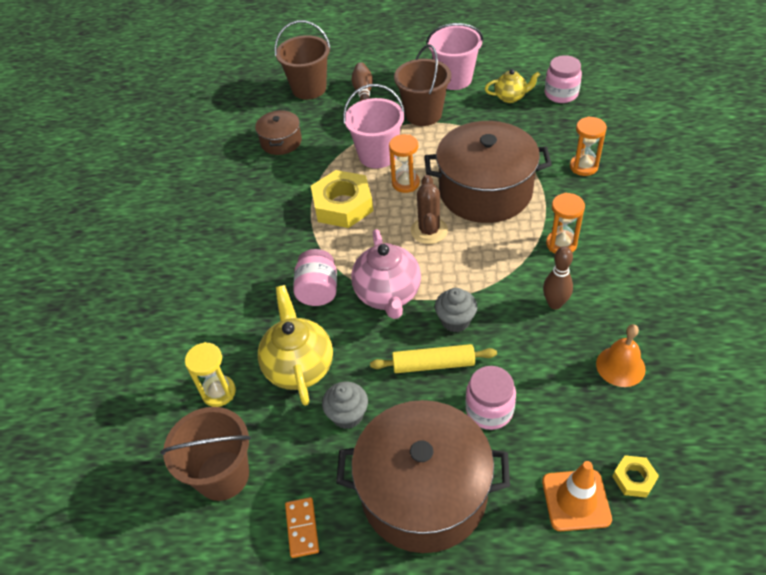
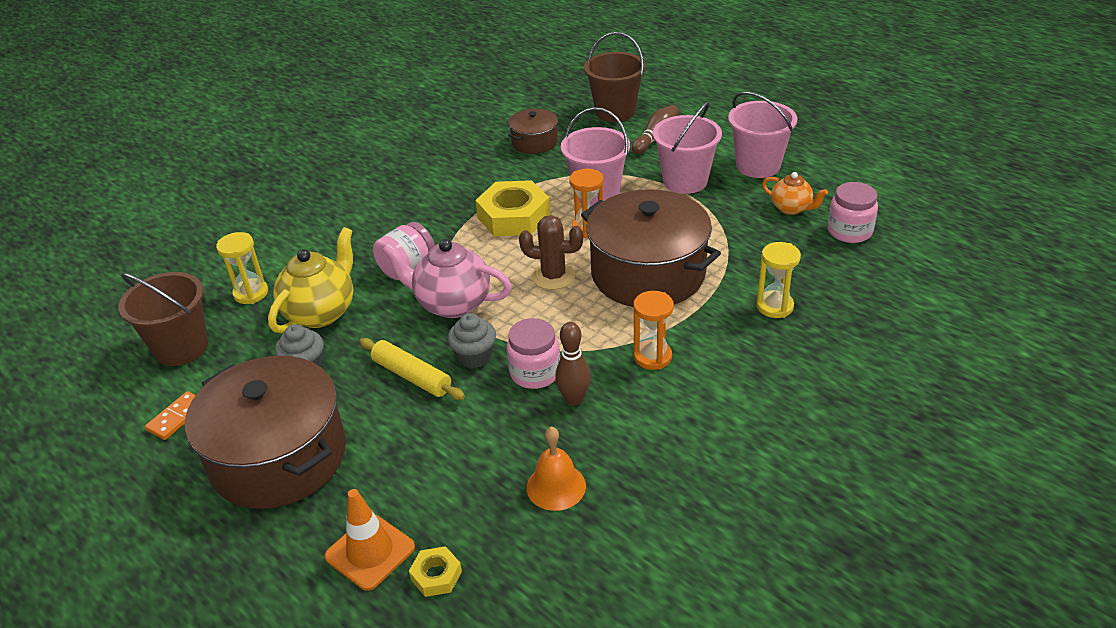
camera: 40 degrees right, 10 degrees down
(388, 295) = (452, 304): pink teapot -> pink teapot turned 75 degrees clockwise
(423, 114) = (685, 181): brown bucket -> pink bucket
(429, 231) = (553, 276): brown cactus -> brown cactus turned 60 degrees clockwise
(489, 410) = (404, 438): pink jar -> pink jar (535, 373)
(510, 97) = (791, 208): yellow teapot -> orange teapot
(583, 166) = (774, 306): orange hourglass -> yellow hourglass

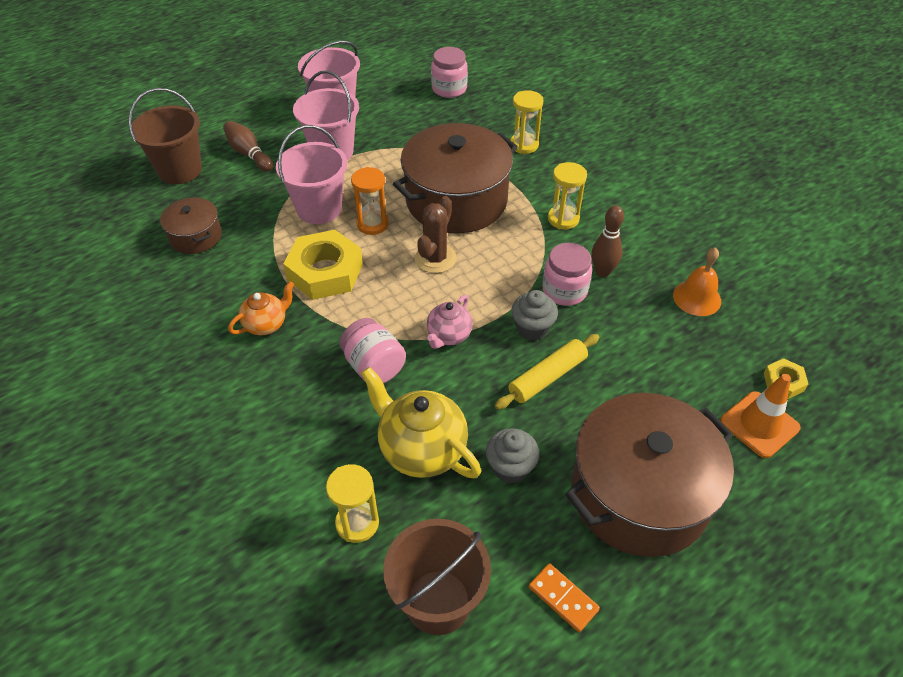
camera: 80 degrees left, 10 degrees up
(452, 304) = (449, 336): pink teapot -> pink teapot, size x0.58
(652, 357) = (563, 219): orange hourglass -> yellow hourglass
(791, 208) = (405, 107): orange teapot -> orange teapot (266, 324)

